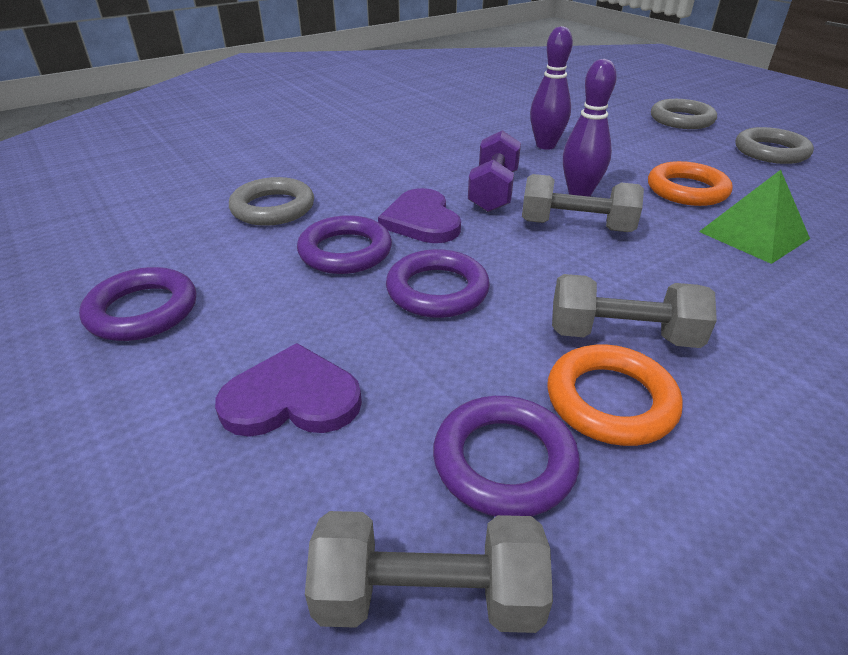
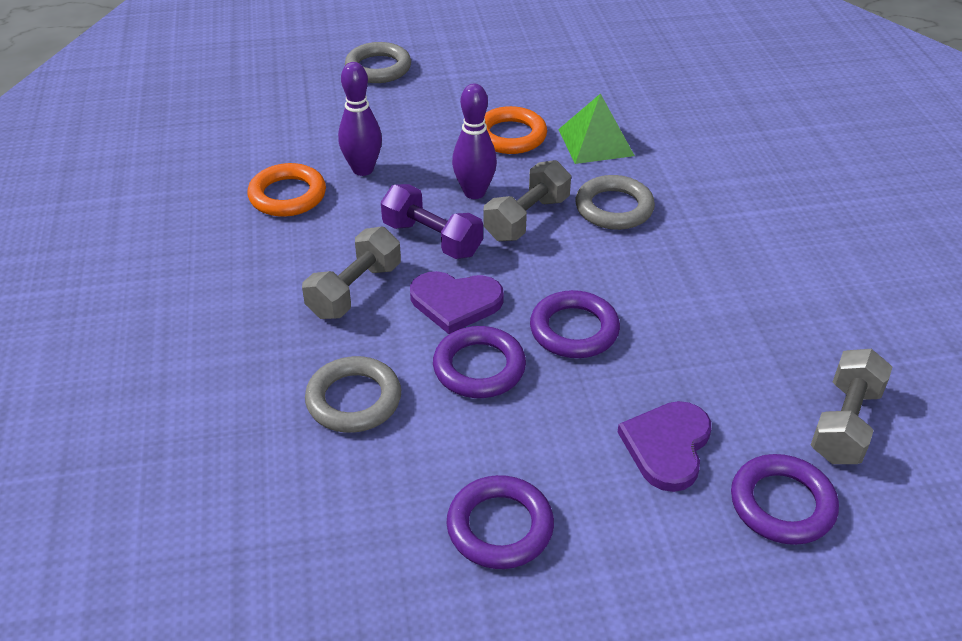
camera: 65 degrees left, 5 degrees up
(504, 461) = (765, 361): purple ring -> purple ring (782, 504)
(610, 401) = (735, 295): orange ring -> orange ring (287, 195)
(622, 335) = (677, 261): grey dumbbell -> grey dumbbell (355, 290)
(770, 152) = (479, 61): grey ring -> grey ring (614, 208)

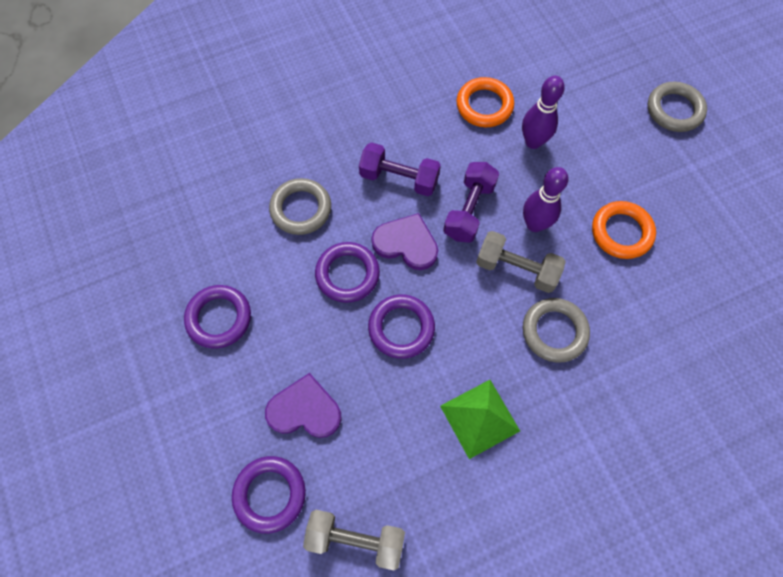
camera: 75 degrees right, 25 degrees up
(355, 290) = (399, 178): grey dumbbell -> purple dumbbell
(455, 302) = (406, 243): purple heart -> purple heart turned 120 degrees clockwise
(595, 142) = (641, 300): green pyramid -> green pyramid (479, 418)

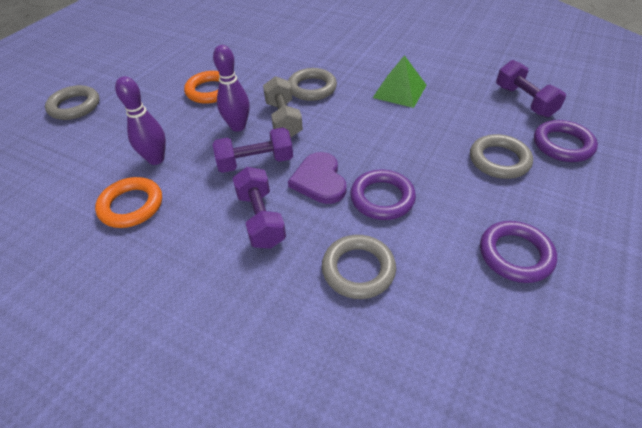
camera: 125 degrees left, 20 degrees down
(304, 409) = (499, 160): purple heart -> grey ring
(356, 538) = (524, 101): grey dumbbell -> purple dumbbell
(401, 328) = (387, 147): purple ring -> none

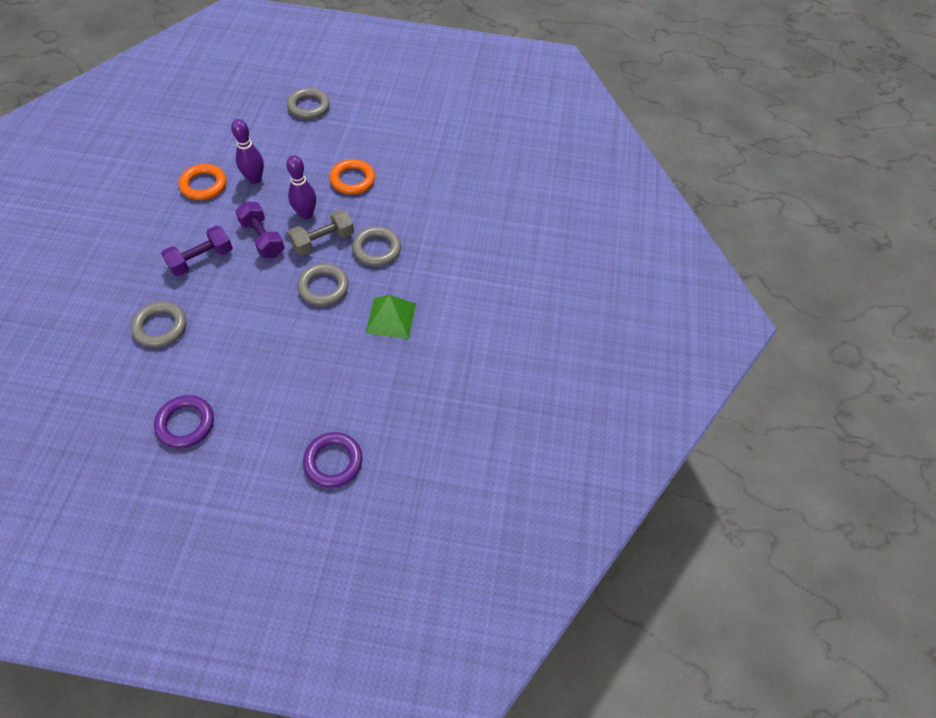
camera: 65 degrees right, 10 degrees up
(319, 180) = (248, 284): purple heart -> none
(382, 198) = (235, 329): purple ring -> none
(499, 160) = (299, 408): grey ring -> grey ring (323, 287)
(524, 101) = (402, 428): purple dumbbell -> none

